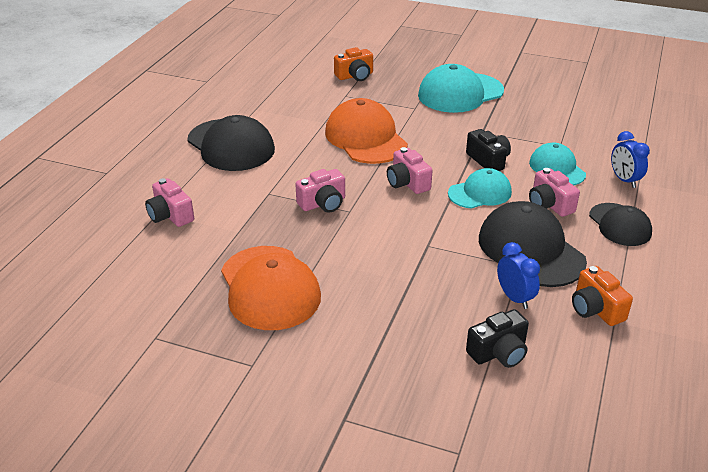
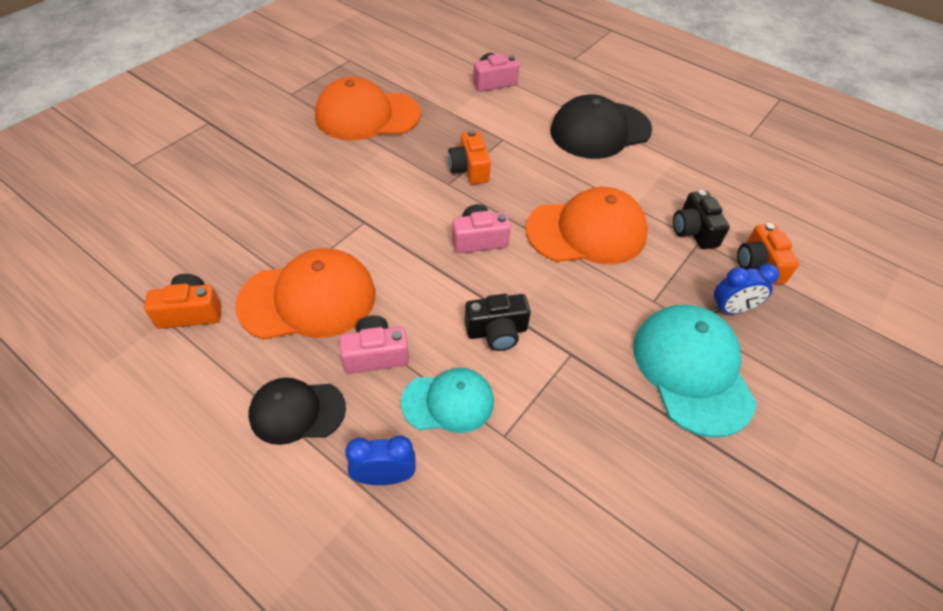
camera: 105 degrees right, 15 degrees up
(323, 203) = (469, 169): pink camera -> orange camera
(480, 193) = (431, 295): turquoise cap -> none
(498, 352) = (198, 219): black camera -> black camera (694, 231)
(514, 298) = (251, 256): blue clock -> blue clock (731, 309)
(530, 250) = (308, 299): black cap -> orange cap

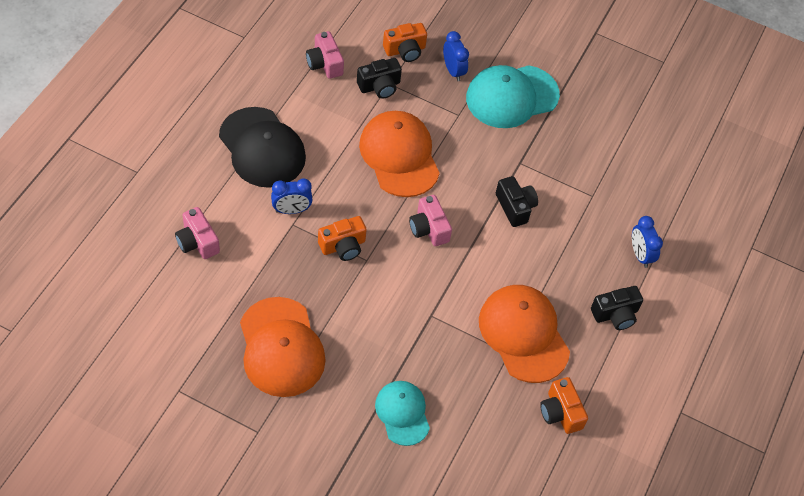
camera: 105 degrees left, 5 degrees up
(297, 411) = (615, 314): black cap -> black camera
(375, 354) = (558, 278): pink camera -> pink camera (324, 63)
(448, 402) = (579, 229): turquoise cap -> turquoise cap (402, 413)
(520, 140) = (291, 210): none -> blue clock

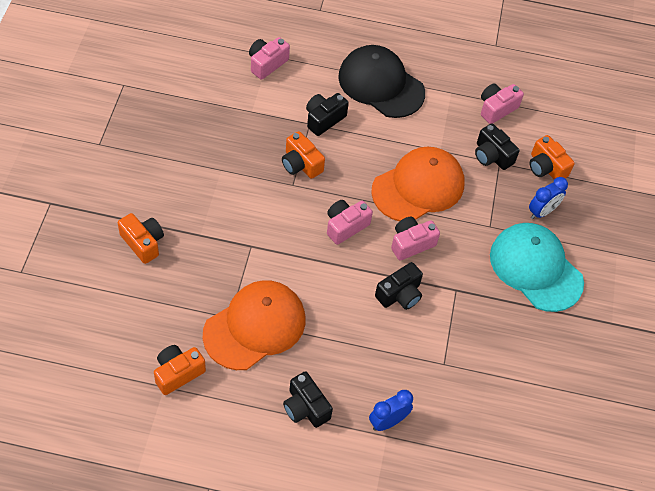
camera: 75 degrees right, 0 degrees up
(262, 148) = (381, 84): black cap -> black cap turned 90 degrees clockwise
(281, 347) = (183, 142): orange cap -> none
(291, 210) = (324, 119): blue clock -> black camera
(402, 413) = (143, 243): turquoise cap -> orange camera
(462, 181) = (411, 243): none -> pink camera

